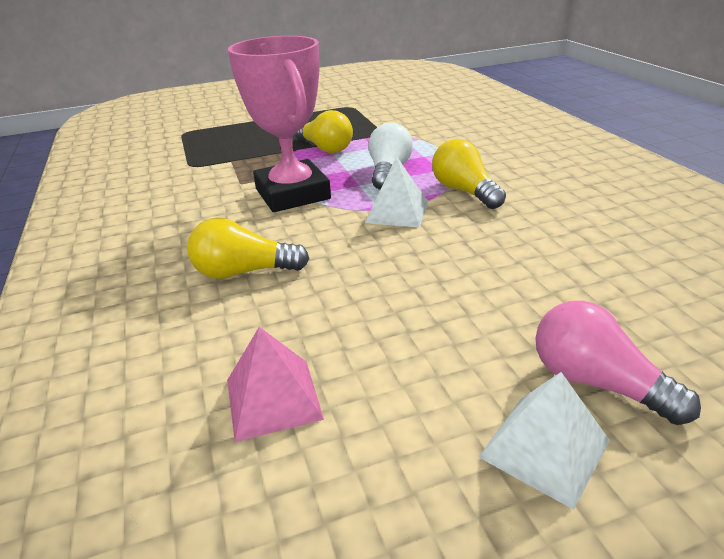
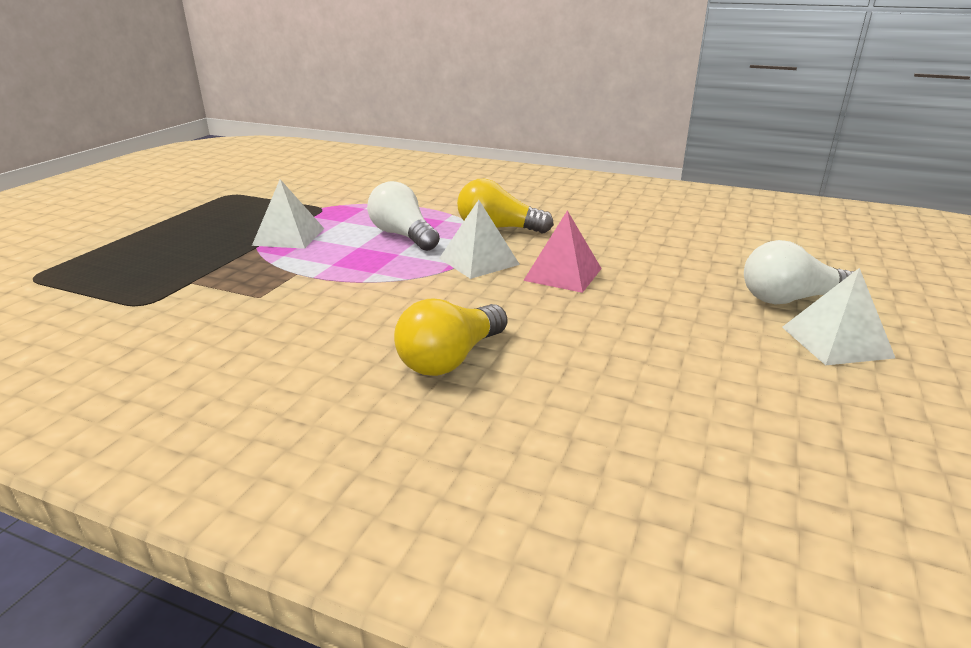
camera: 50 degrees left, 5 degrees down
(273, 398) = (676, 416): pink pyramid -> pink pyramid (563, 274)
(292, 194) = (347, 283): pink trophy -> none
(325, 148) = (289, 236): yellow light bulb -> white pyramid
(596, 382) = (790, 299): pink light bulb -> white light bulb

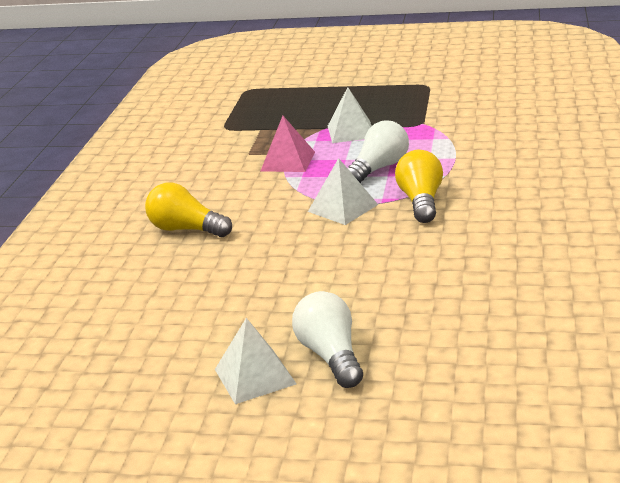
camera: 80 degrees right, 0 degrees up
(563, 274) = (334, 245): pink pyramid -> pink pyramid (288, 161)

